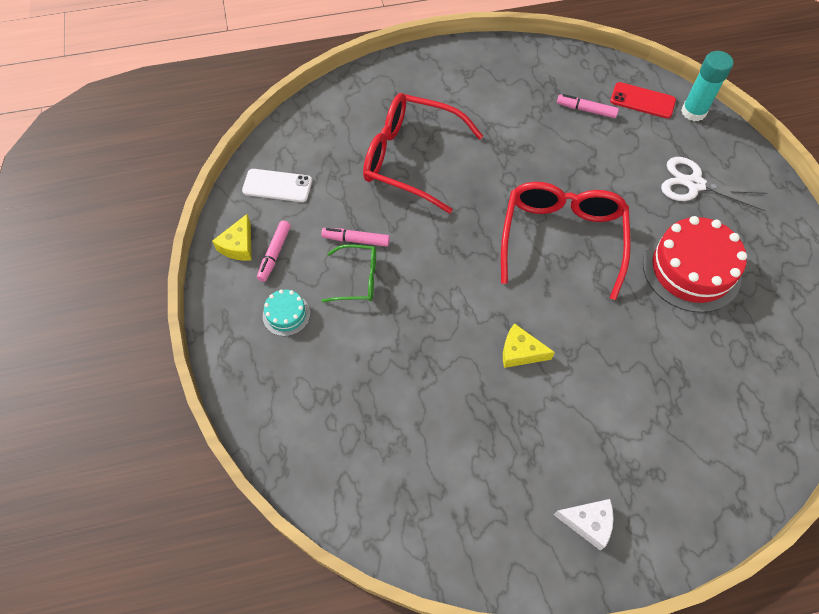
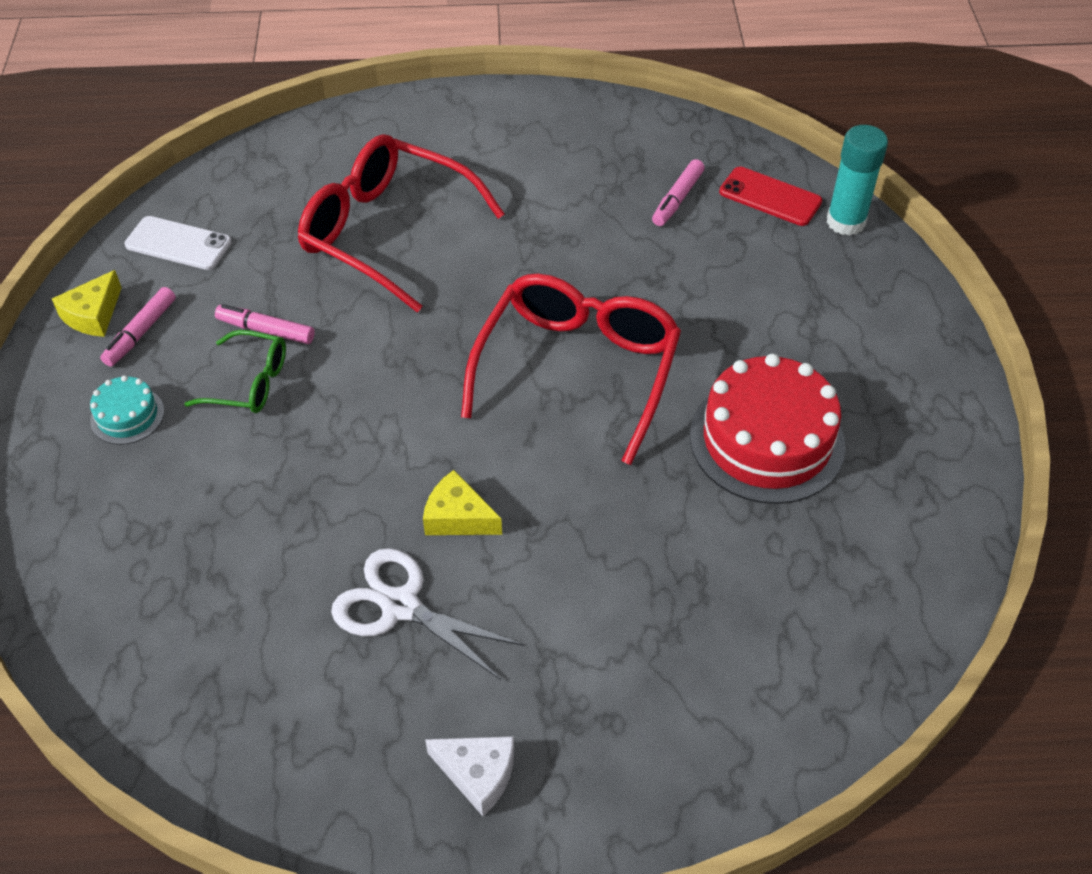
camera: 10 degrees right, 10 degrees down
(586, 110) = (677, 199): pink marker -> pink marker turned 90 degrees counterclockwise
(694, 184) = (812, 322): white scissors -> white scissors (400, 606)

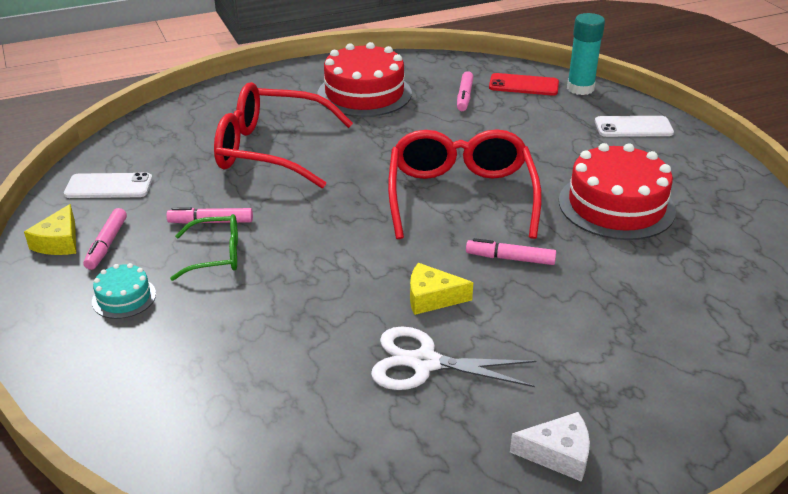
camera: 20 degrees left, 15 degrees down
(549, 162) = (364, 93): none -> red cake
(582, 486) = (510, 258): none -> pink marker
(876, 312) = (633, 127): none -> white phone

